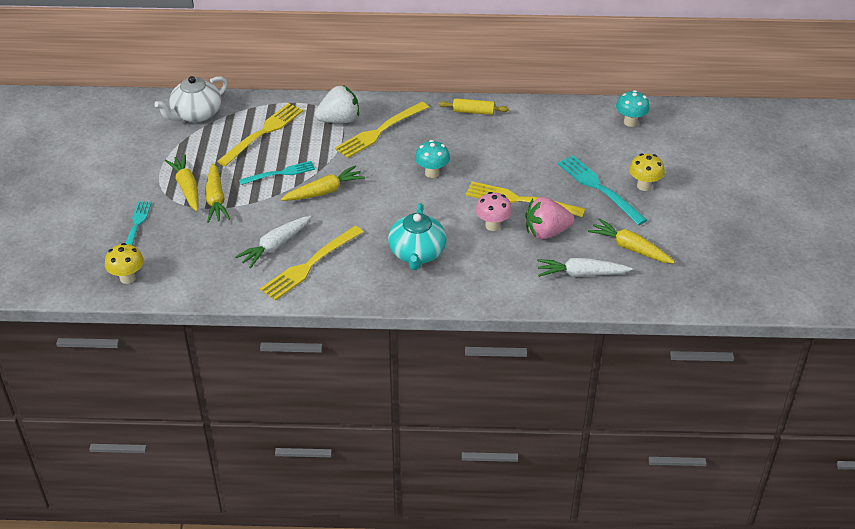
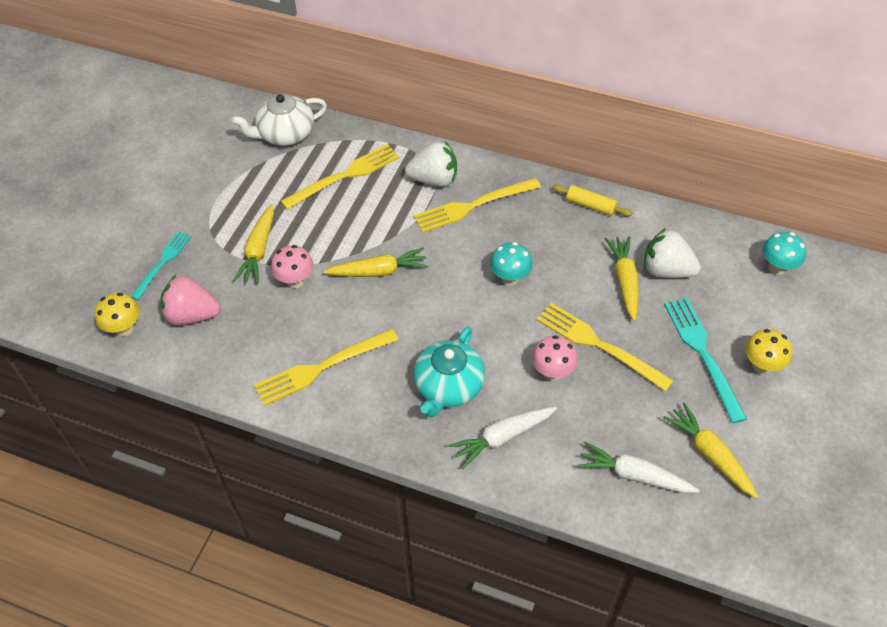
camera: 20 degrees right, 10 degrees up
(187, 188) = (235, 227): yellow carrot -> yellow carrot (624, 281)
(258, 213) = (295, 281): none -> pink mushroom
(275, 246) = (295, 331): white carrot -> white carrot (502, 438)
(280, 173) = (341, 234): turquoise fork -> none
(546, 232) = (613, 401): pink strawberry -> pink strawberry (192, 315)
(549, 141) = (666, 270): none -> white strawberry

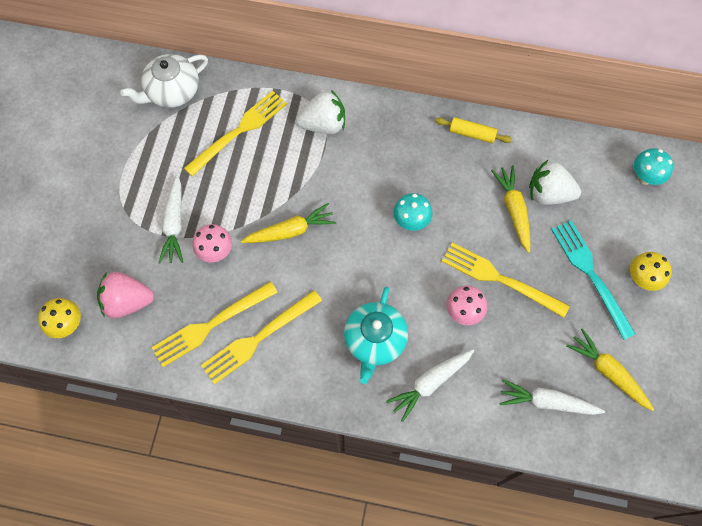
camera: 10 degrees left, 15 degrees up
(163, 262) = (87, 249): turquoise fork -> none
(259, 251) = (174, 224): yellow carrot -> white carrot
(472, 206) = (364, 149): yellow fork -> yellow fork (210, 325)

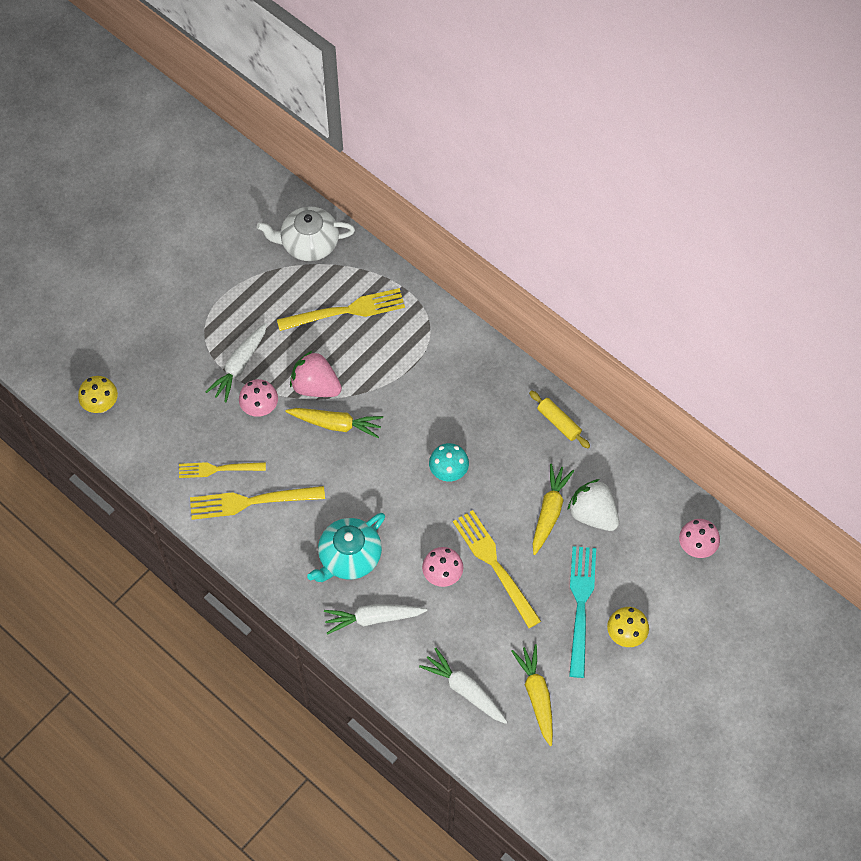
camera: 30 degrees right, 5 degrees down
(127, 301) = (161, 412): pink strawberry -> pink strawberry (315, 386)
(210, 325) = (217, 469): yellow fork -> yellow fork, size x0.65
(323, 124) = (426, 343): white strawberry -> none
(645, 177) = (696, 547): turquoise mushroom -> pink mushroom

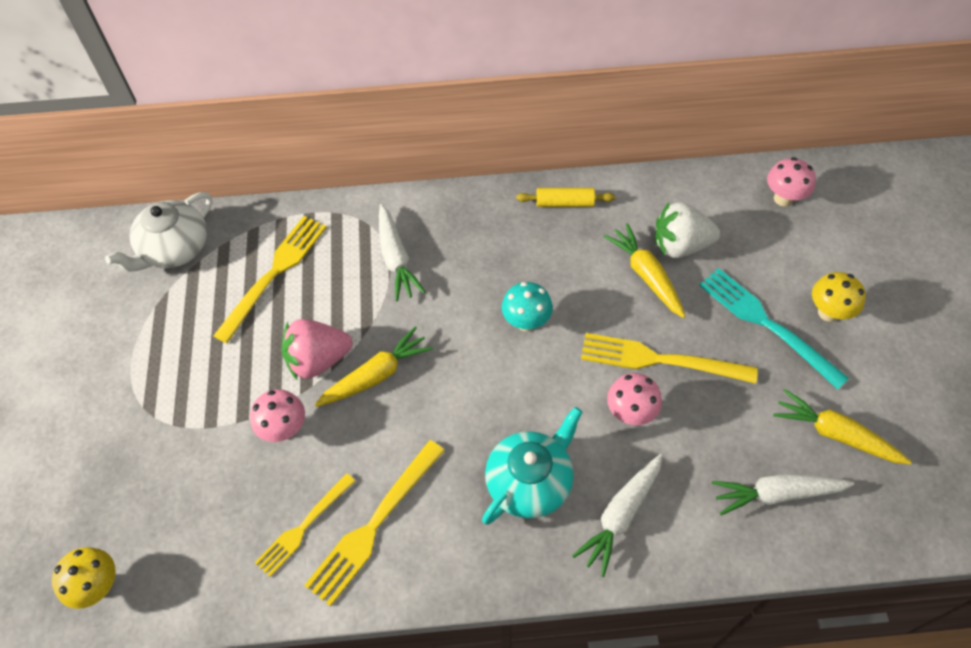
camera: 45 degrees left, 5 degrees down
(239, 366) = (219, 409): white carrot -> white carrot (396, 259)
(349, 557) = (530, 482): turquoise teapot -> turquoise teapot turned 135 degrees counterclockwise

